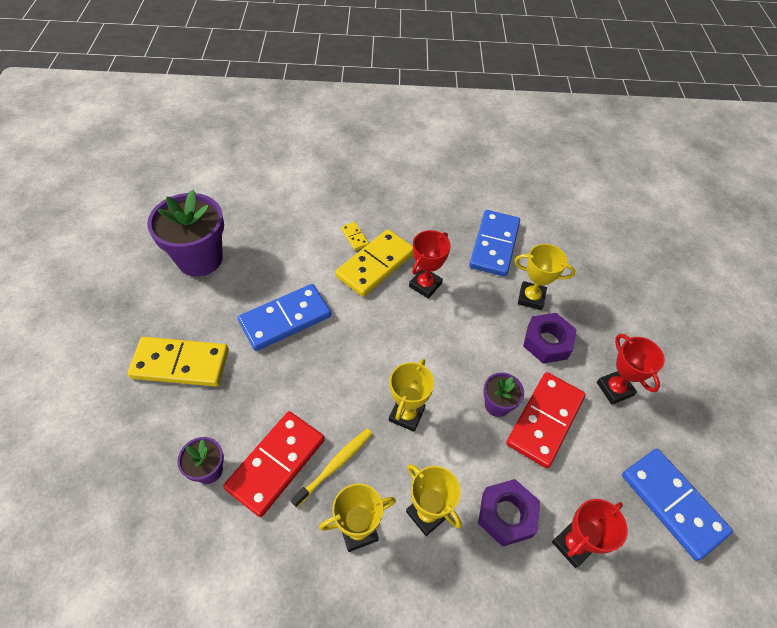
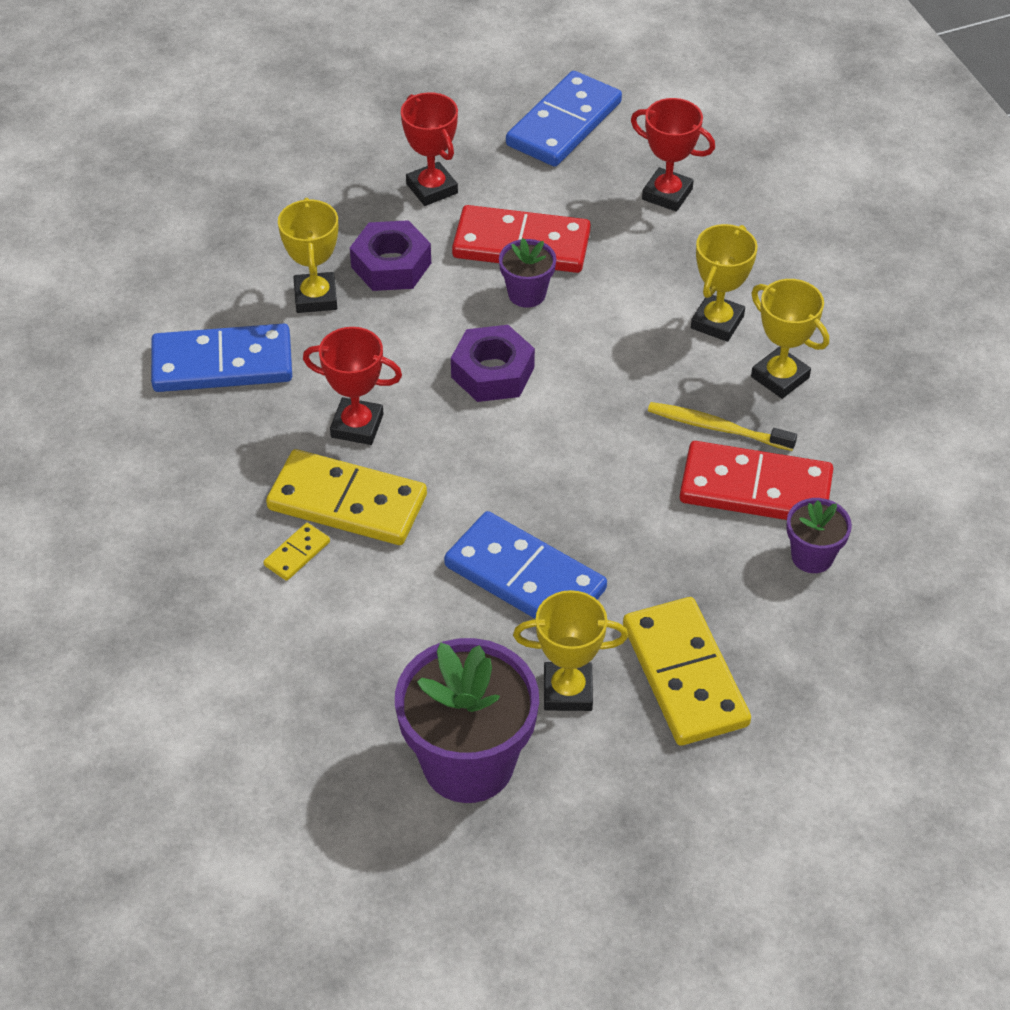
camera: 110 degrees left, 5 degrees down
(406, 414) = (599, 380): yellow trophy -> yellow trophy (567, 691)
(506, 515) = (670, 254): purple nut -> purple nut (492, 372)
(614, 389) = (432, 188): red trophy -> red trophy turned 75 degrees counterclockwise

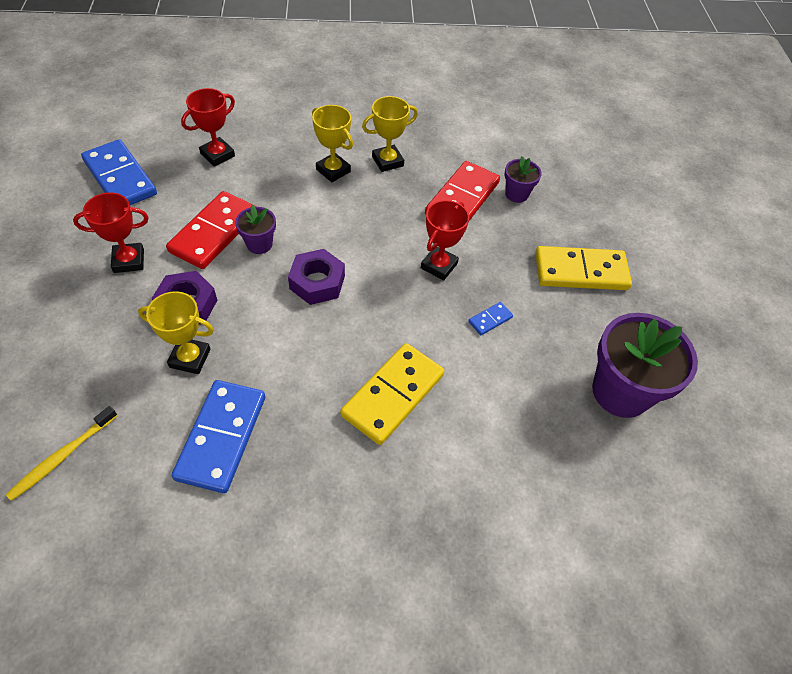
camera: 75 degrees left, 5 degrees up
(297, 553) = (426, 438): yellow domino -> none
(357, 426) = (327, 369): red trophy -> red trophy (439, 266)
(524, 578) = (490, 320): blue domino -> blue domino, size x0.44
(567, 691) = (579, 326): yellow trophy -> none
(716, 427) = (412, 198): yellow toothbrush -> yellow toothbrush (62, 457)

